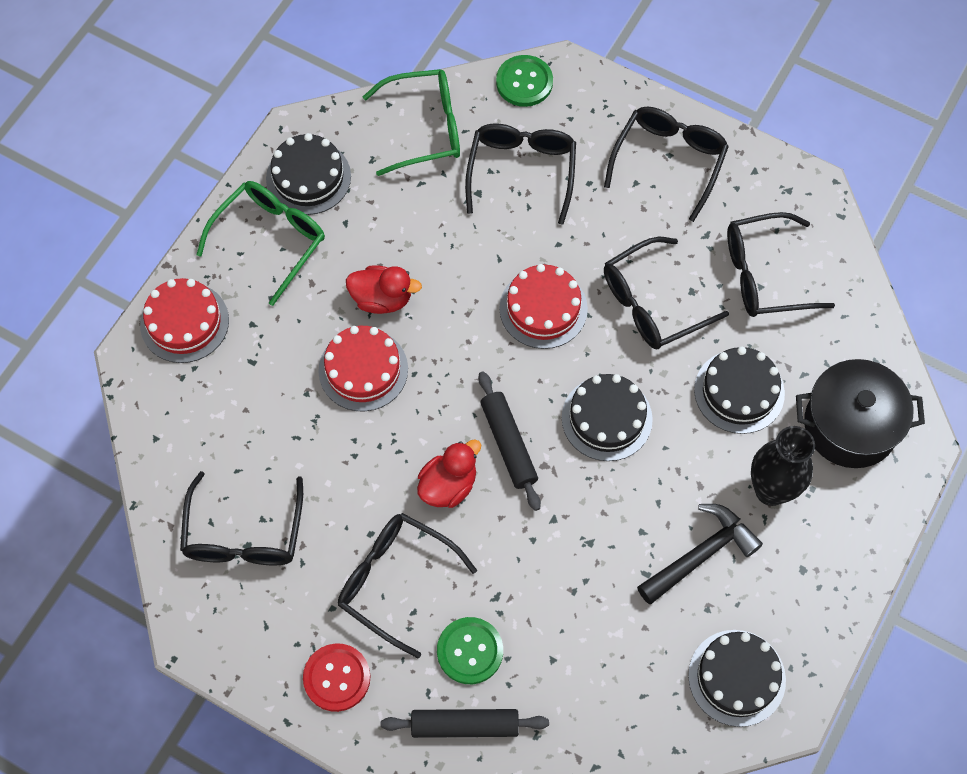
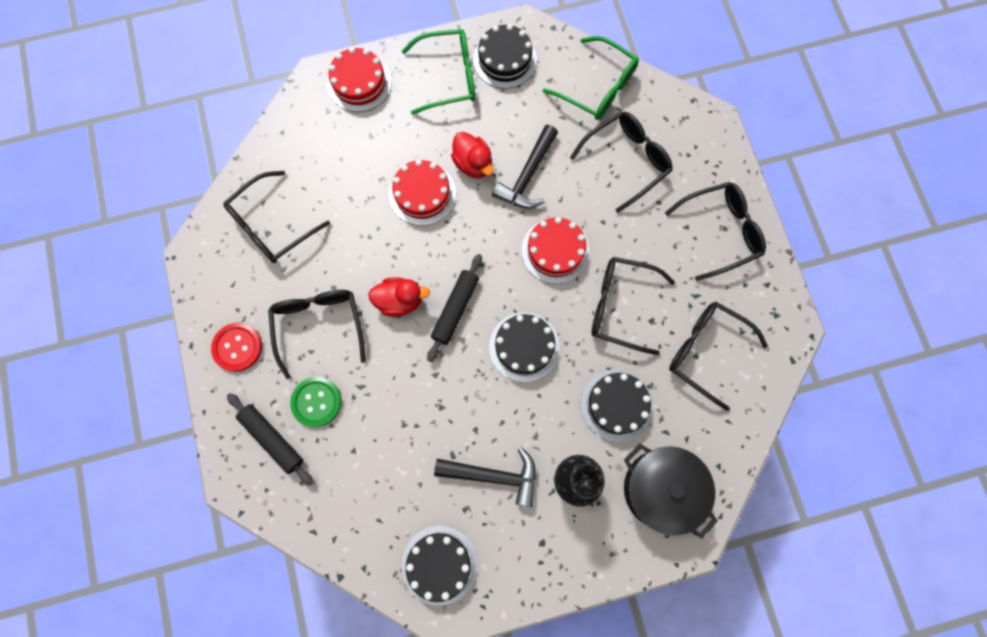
camera: 45 degrees right, 10 degrees up
(445, 265) = (527, 176): none -> black hammer
(524, 82) = (683, 110): green button -> none

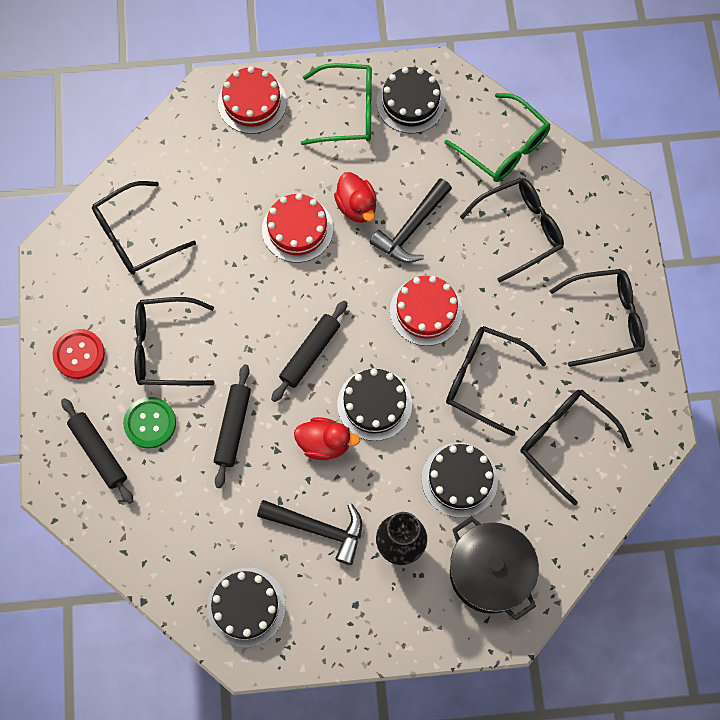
camera: 10 degrees right, 5 degrees down
(319, 326) = (166, 347): black glasses -> black glasses turned 90 degrees counterclockwise
(396, 392) = (233, 428): none -> black rolling pin
(400, 301) = (254, 335): red duck -> red duck (324, 443)

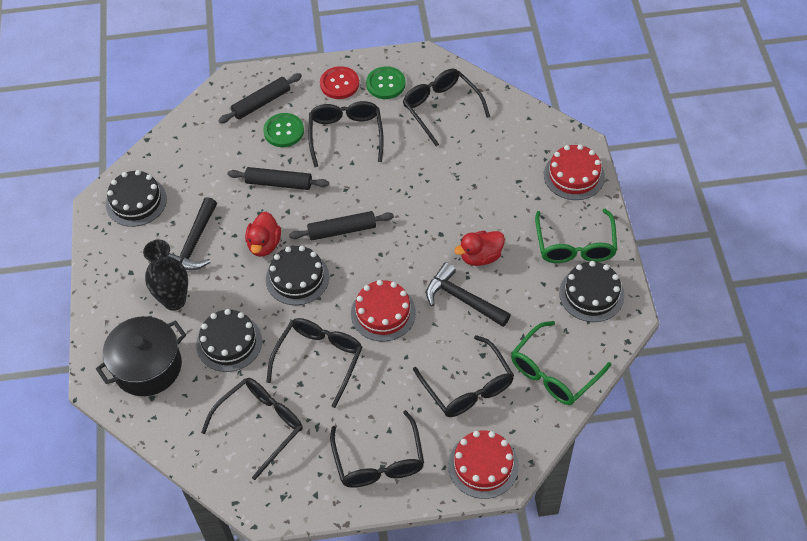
camera: 90 degrees right, 15 degrees down
(87, 299) = (385, 84): none -> green button
(297, 229) = (455, 215): red cake -> red cake (483, 465)
(310, 353) = (342, 230): black rolling pin -> black rolling pin turned 45 degrees counterclockwise

